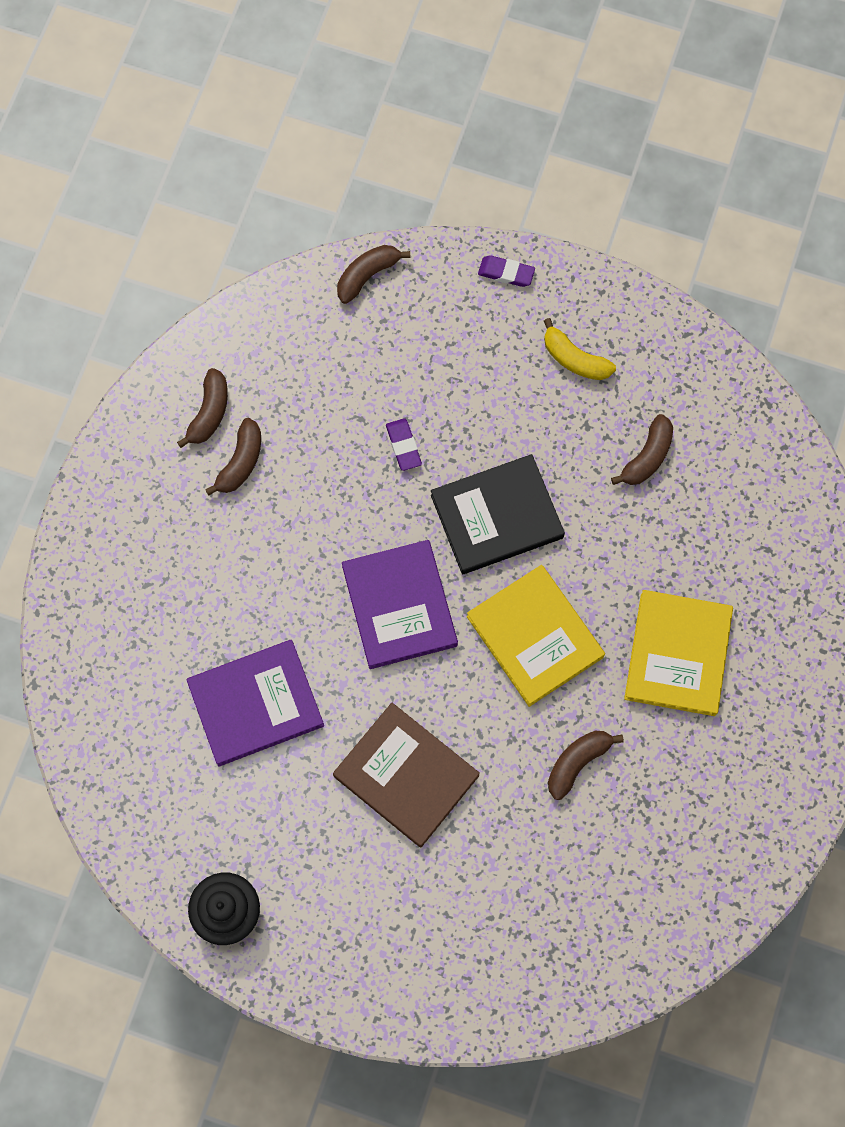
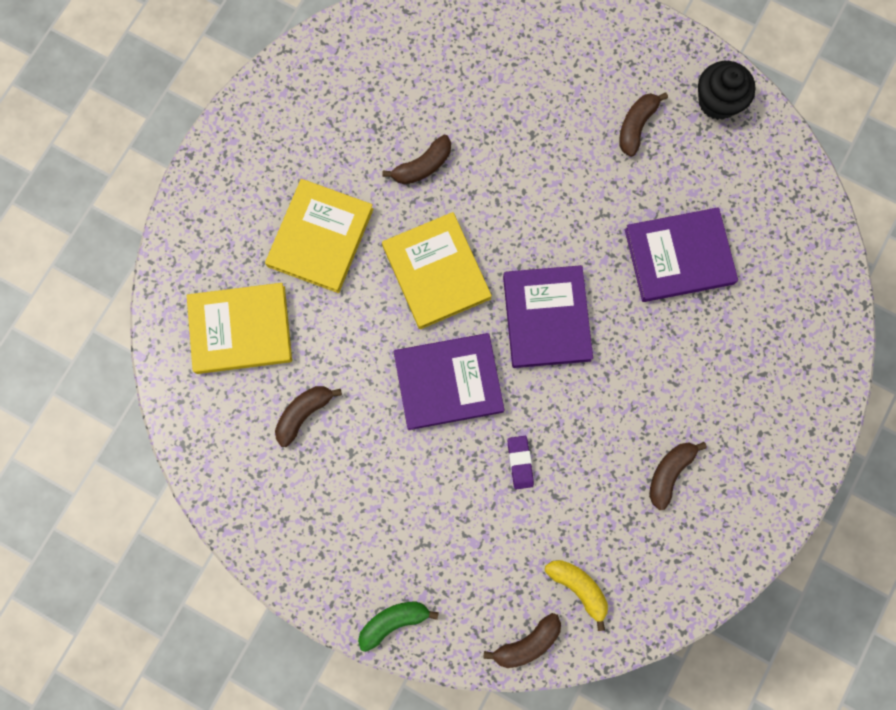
camera: 170 degrees left, 5 degrees up
(209, 413) = (693, 526): brown banana -> brown banana (636, 126)
(406, 776) = (563, 179): brown book -> none
(497, 516) = (448, 382): black book -> purple book
(506, 273) = (393, 621): purple eraser -> green banana
(574, 359) = (348, 520): yellow banana -> yellow banana (578, 588)
(740, 534) = (240, 330): none -> yellow book

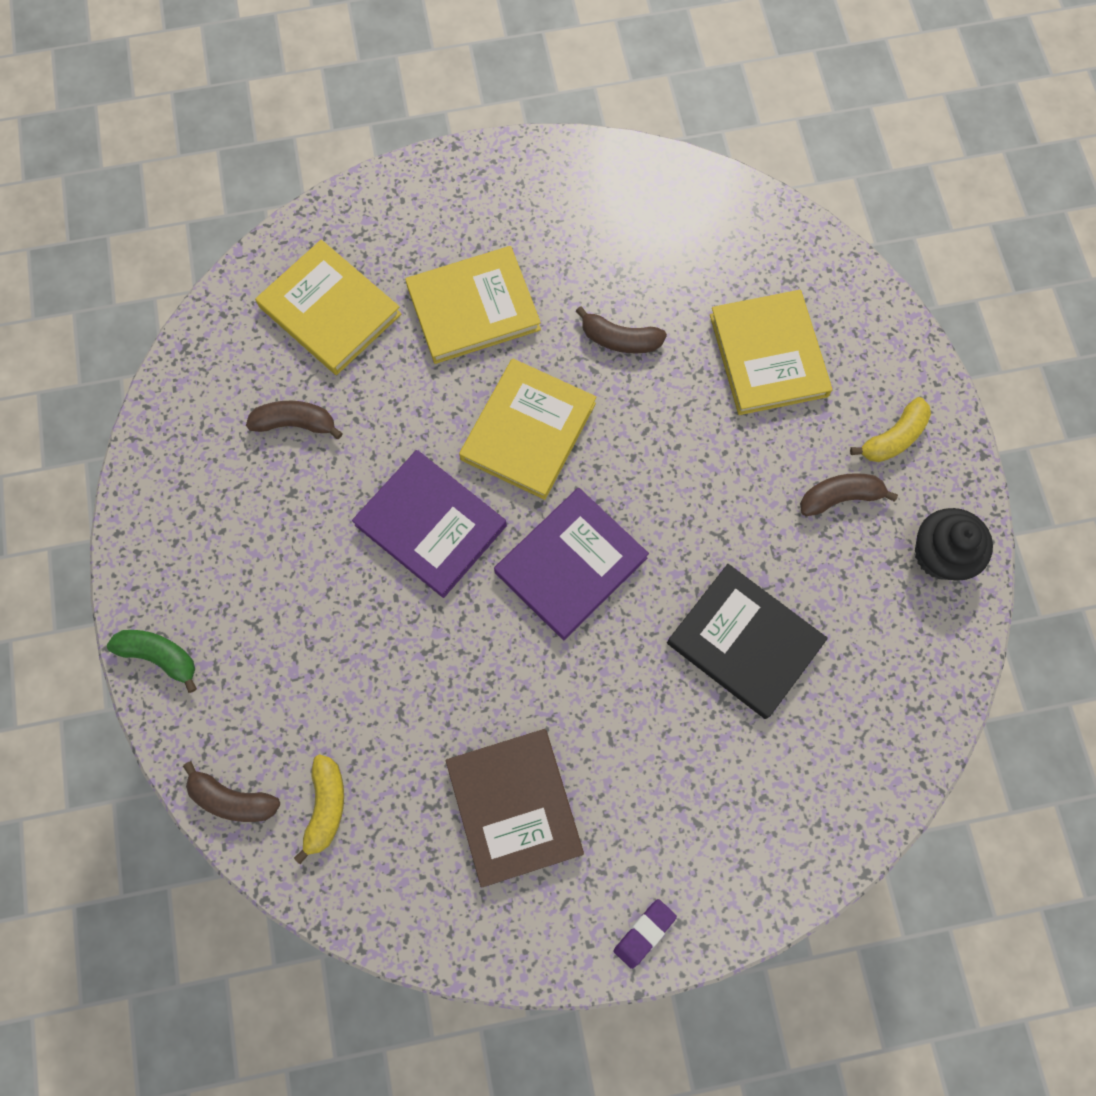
camera: 50 degrees right, 5 degrees down
(511, 88) = (768, 355): none -> yellow book
(520, 462) = (406, 652): purple eraser -> purple eraser (644, 933)
(625, 64) = (893, 438): none -> yellow banana
(669, 473) = (514, 807): brown banana -> brown book
(679, 257) = (744, 642): purple book -> black book

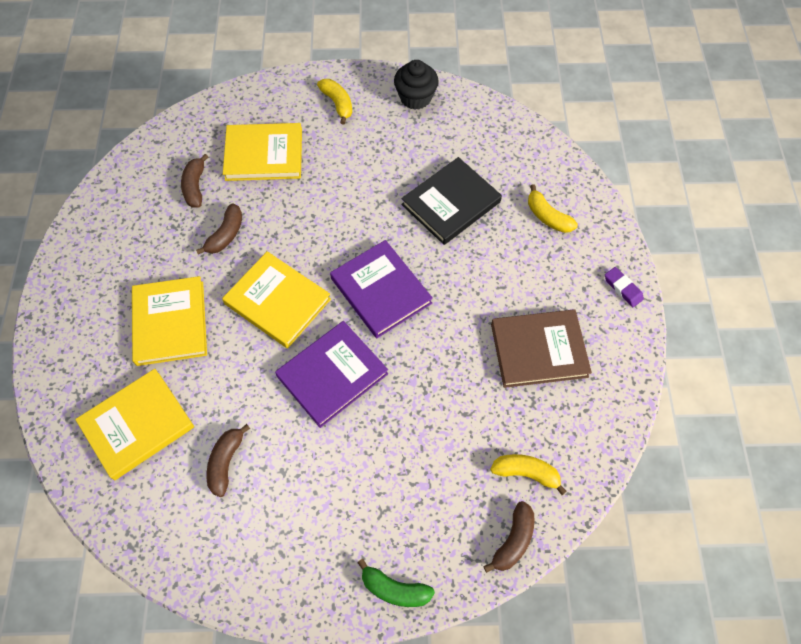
camera: 80 degrees left, 10 degrees down
(160, 656) = (394, 589): green banana -> green banana turned 105 degrees counterclockwise
(754, 798) = (547, 216): none -> yellow banana
(840, 497) = (369, 137): brown banana -> brown banana (195, 187)

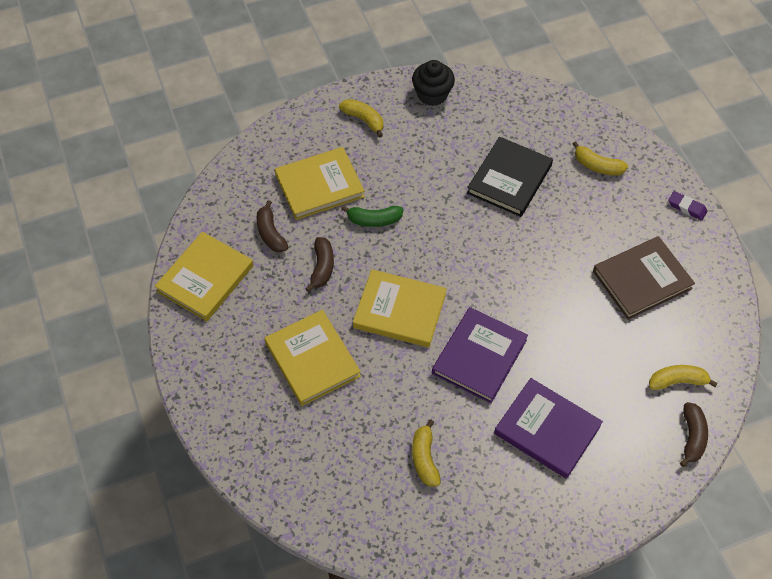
camera: 20 degrees left, 5 degrees down
(137, 425) = (330, 455): yellow book -> yellow book (205, 278)
(226, 462) = (424, 458): brown banana -> yellow banana
(381, 291) = (485, 273): purple book -> purple book (547, 430)
(394, 589) = (616, 508): green banana -> green banana (374, 220)

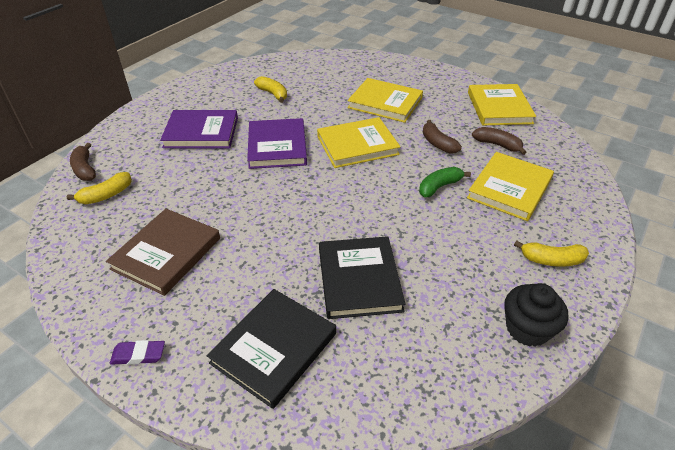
camera: 145 degrees right, 15 degrees down
(597, 166) = (274, 348): yellow banana -> black book

